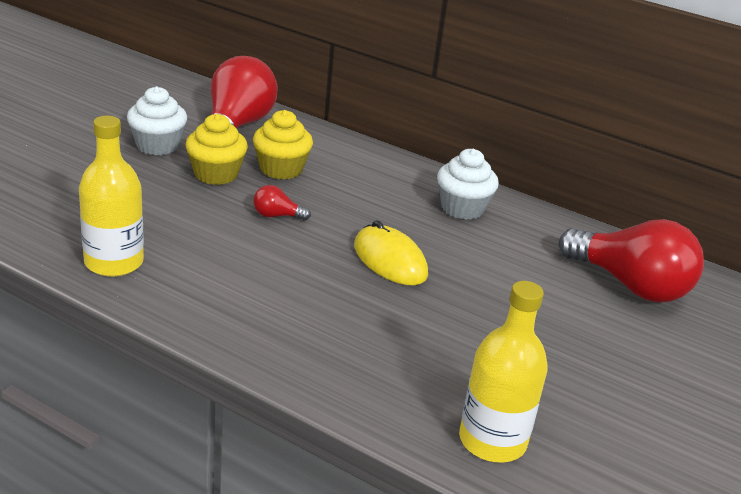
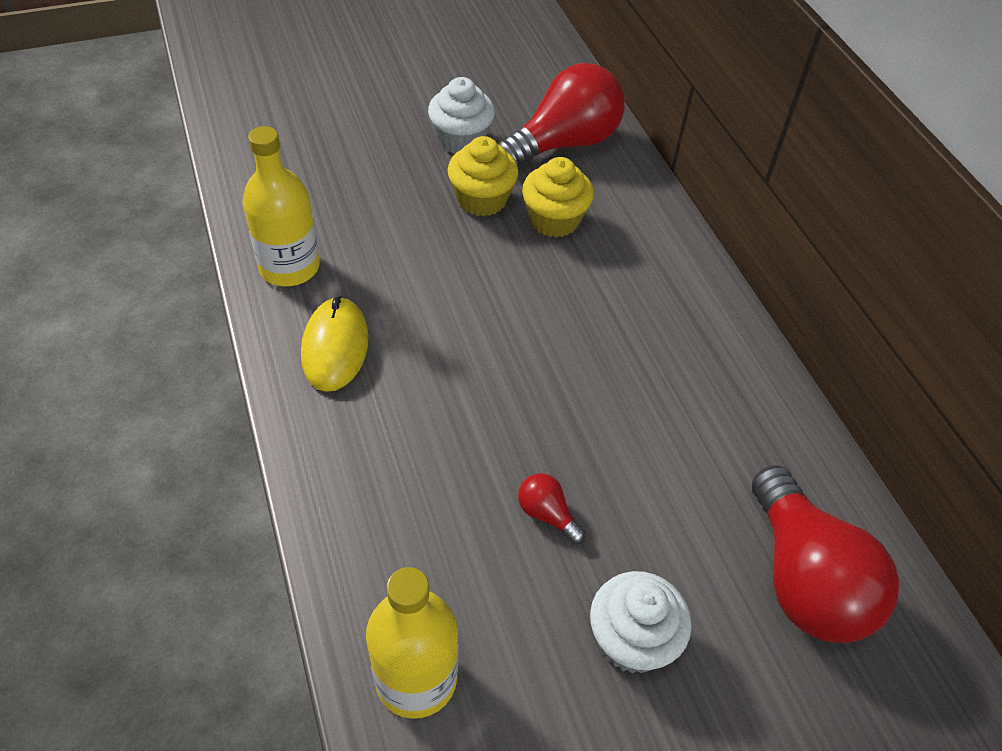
camera: 40 degrees right, 20 degrees up
(277, 216) = (489, 279): red light bulb -> red light bulb (547, 514)
(390, 260) = (547, 393): yellow mouse -> yellow mouse (335, 347)
(462, 208) = (706, 363): white cupcake -> white cupcake (632, 639)

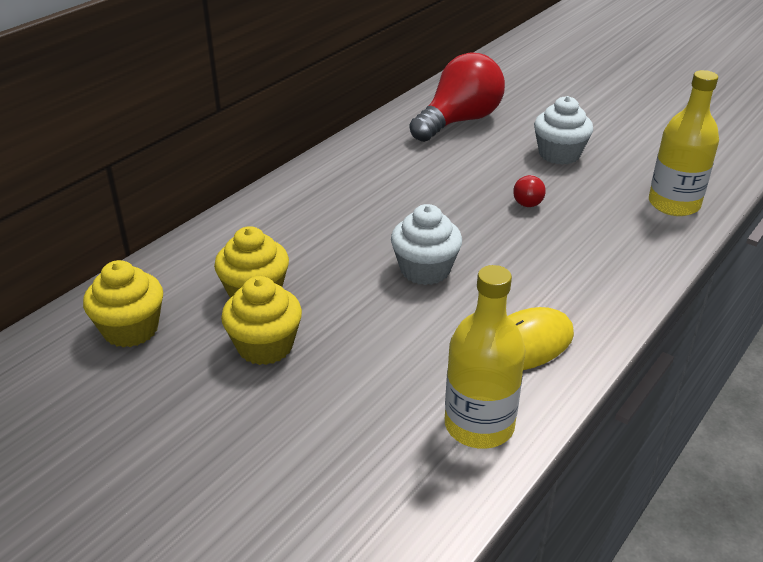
camera: 120 degrees left, 15 degrees down
(461, 140) = (178, 403): white cupcake -> white cupcake (425, 270)
(564, 143) = (131, 329): red light bulb -> yellow cupcake

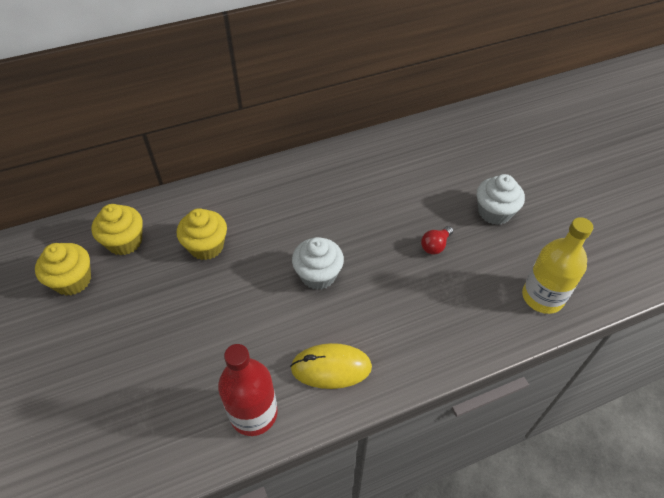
camera: 30 degrees right, 15 degrees up
(265, 346) = (183, 289): yellow cupcake -> yellow cupcake (73, 280)
(459, 121) = (446, 152): red light bulb -> none
(479, 425) = (253, 413): yellow bottle -> red bottle

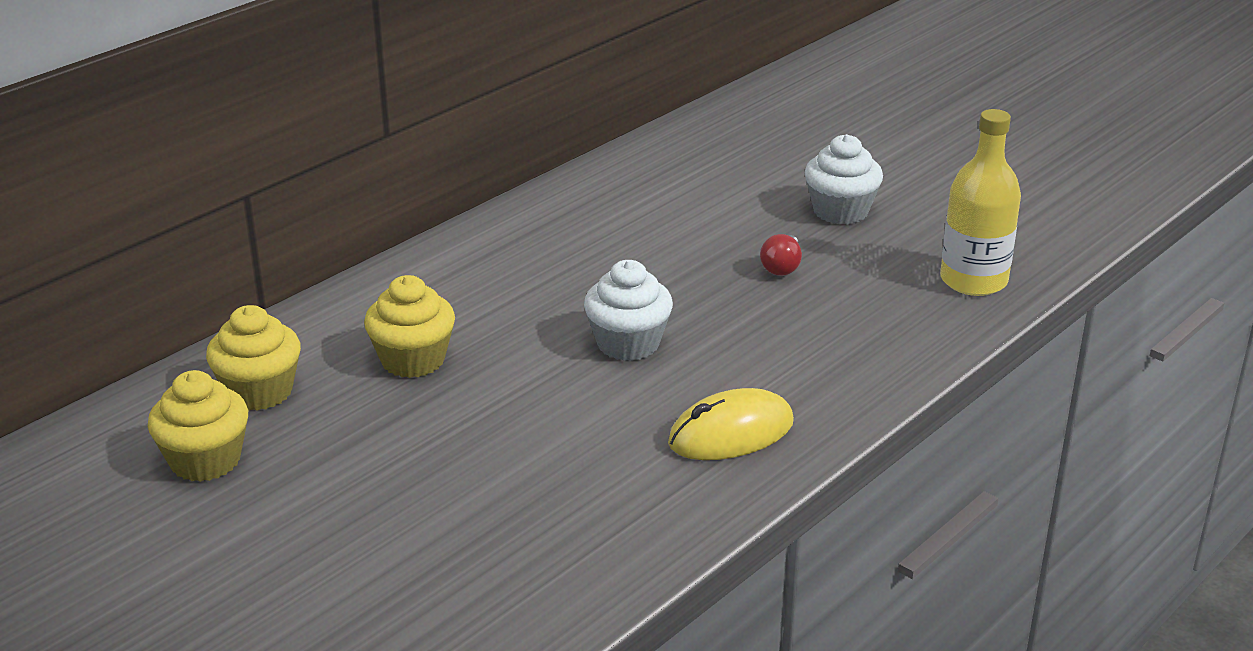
camera: 25 degrees left, 20 degrees down
(253, 413) = (653, 512): red bottle -> none

